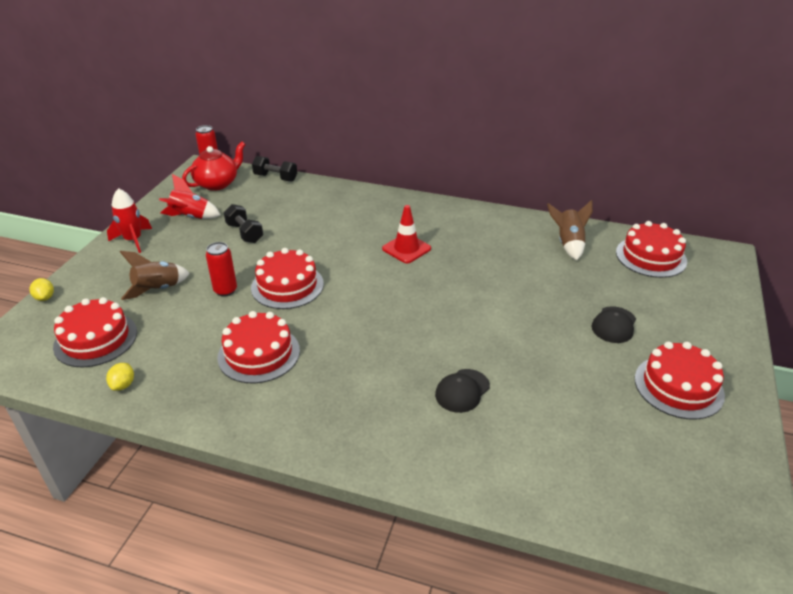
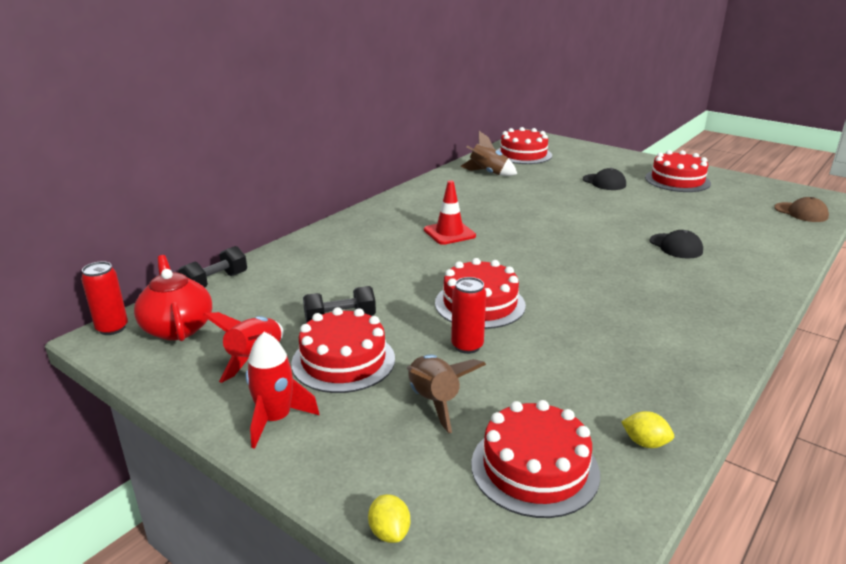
camera: 70 degrees left, 10 degrees down
(45, 297) = (389, 532): yellow lemon -> yellow lemon turned 75 degrees clockwise
(259, 354) = (603, 336): red cake -> red cake (343, 361)
(657, 515) = (801, 212): none -> brown cap

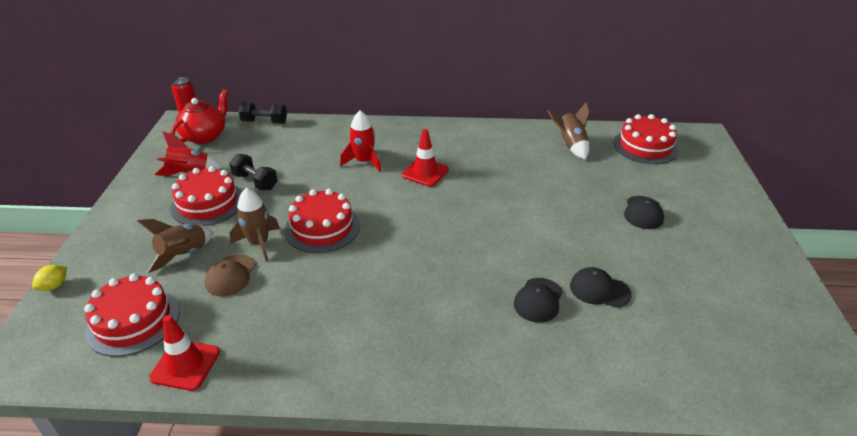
camera: 55 degrees right, 10 degrees up
(275, 419) = (134, 207): red rocket -> red rocket (364, 162)
(467, 346) = (259, 243): red can -> brown rocket
(645, 443) = (185, 365): yellow lemon -> red traffic cone
(677, 180) = (722, 258): red cake -> none
(680, 224) = (599, 290): none -> black cap
(801, 212) = (761, 380): brown cap -> brown cap (230, 275)

